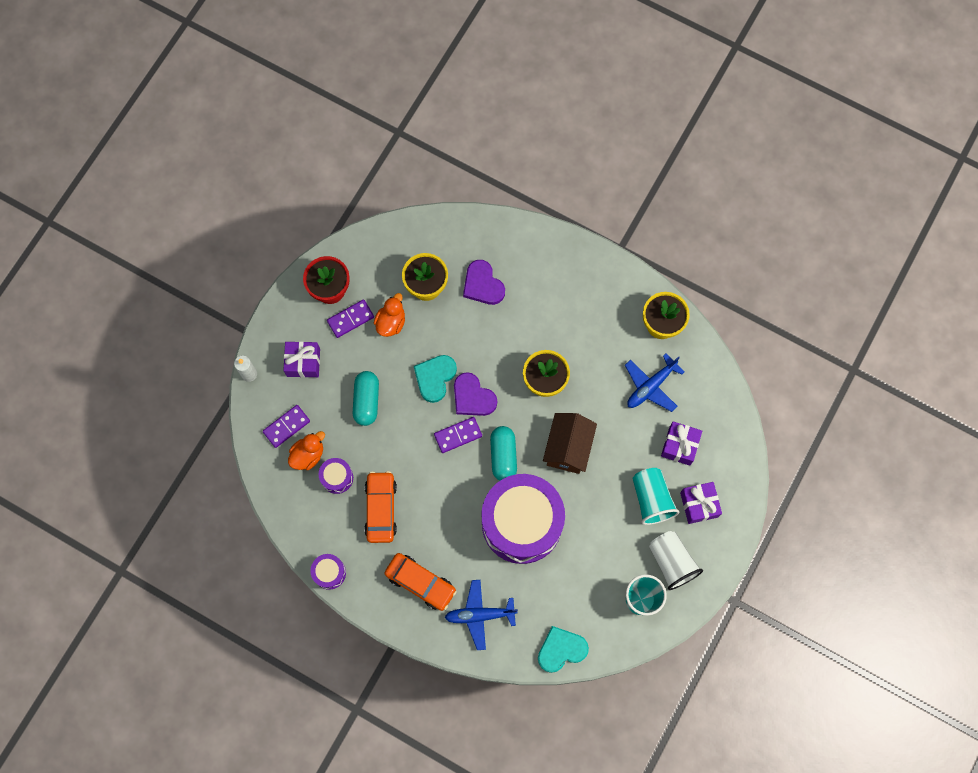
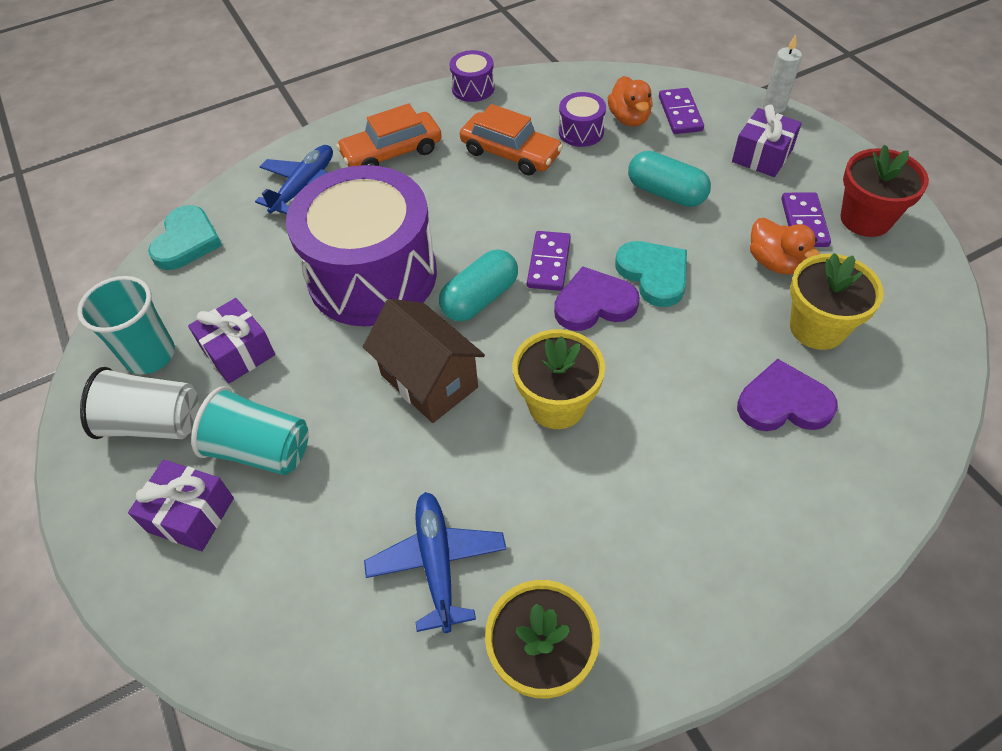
camera: 125 degrees right, 20 degrees down
(503, 456) = (480, 298): turquoise capsule -> turquoise capsule turned 75 degrees counterclockwise
(679, 446) = (302, 545): purple gift -> purple gift (238, 352)

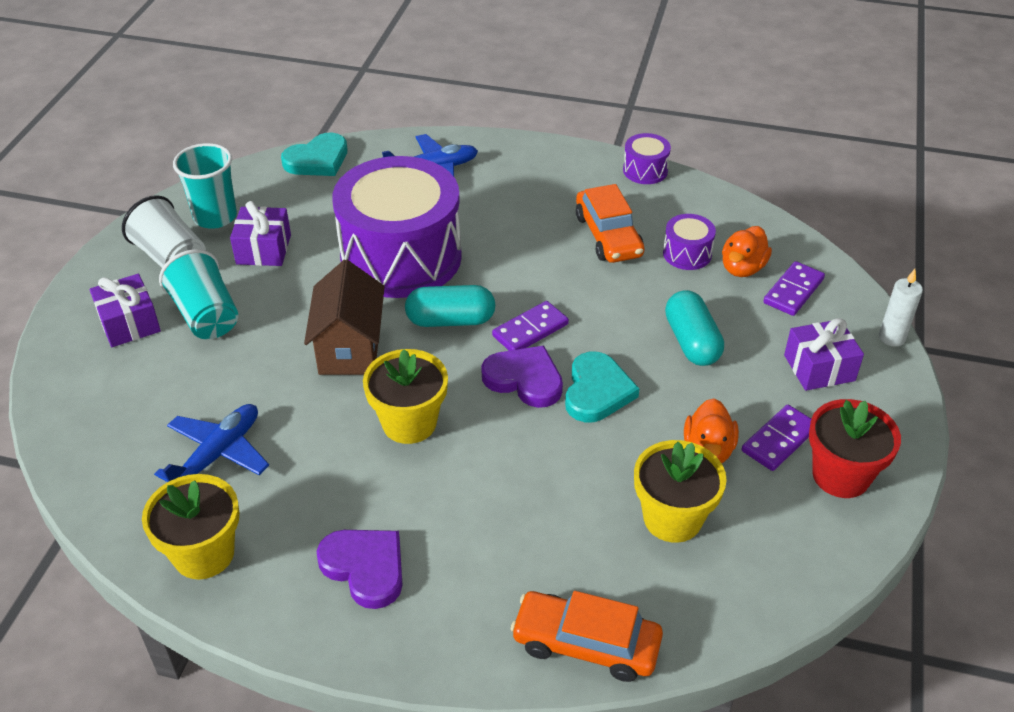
camera: 40 degrees right, 10 degrees down
(392, 152) = (522, 182): orange car -> orange car (586, 644)
(783, 403) = (568, 544): purple heart -> purple heart (365, 568)

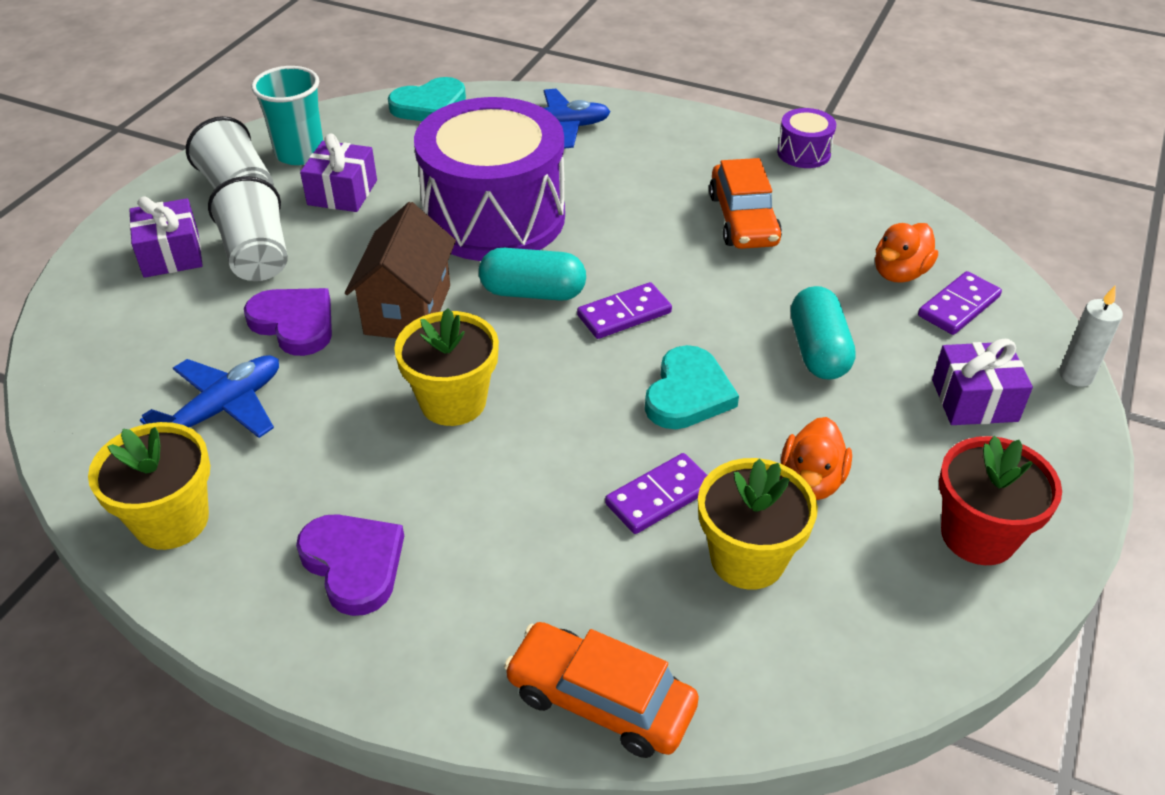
camera: 10 degrees right, 0 degrees up
(206, 316) = (257, 256): turquoise cup -> white cup
(524, 379) = (603, 369): purple heart -> purple heart (294, 323)
(687, 254) = (834, 249): purple drum -> none
(779, 440) = (905, 481): purple domino -> purple domino (659, 496)

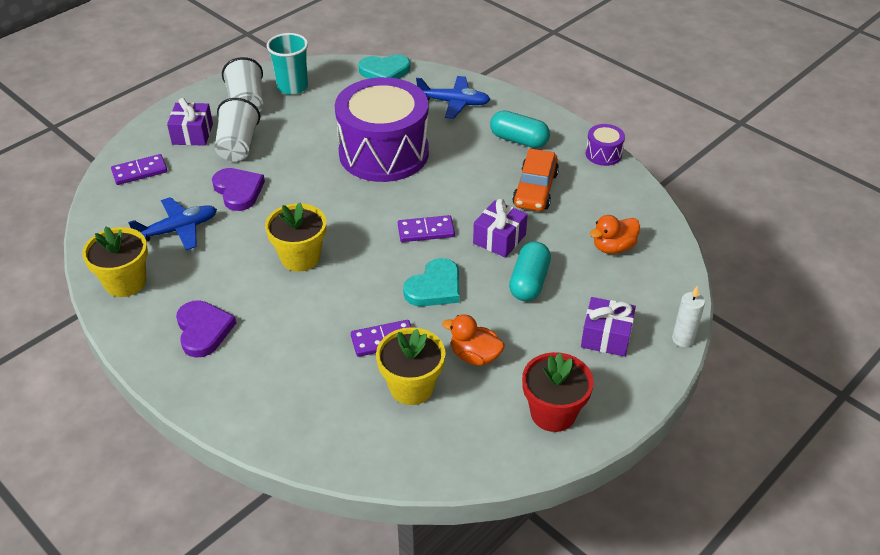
camera: 20 degrees right, 0 degrees up
(342, 192) = (304, 117): purple gift -> purple gift (499, 239)
(408, 309) = (304, 198): brown house -> none
(533, 292) = (380, 205): turquoise capsule -> turquoise capsule (519, 140)
(600, 700) = (290, 434): orange car -> none
(811, 481) = (474, 356): orange duck -> orange duck turned 75 degrees clockwise
(958, 306) = (637, 277): purple domino -> purple domino (139, 171)

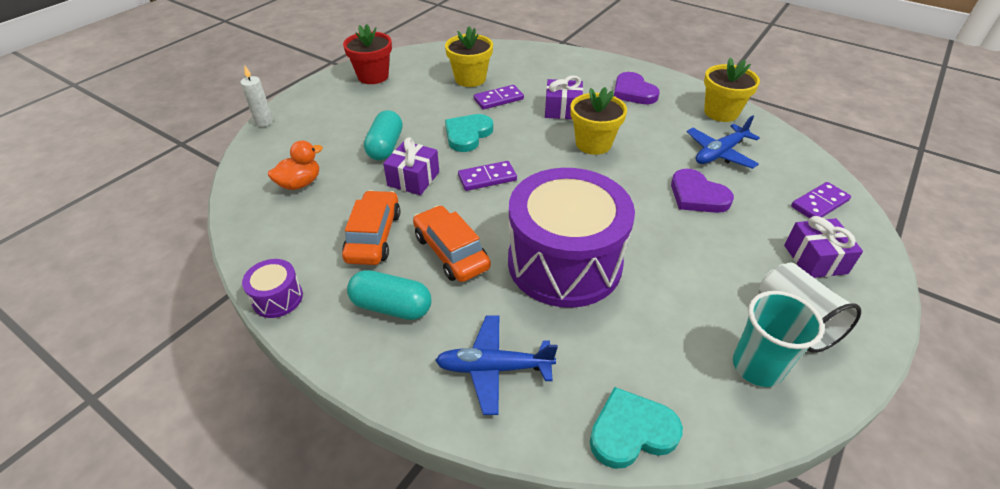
camera: 170 degrees right, 0 degrees up
(238, 146) = (745, 249): white cup -> none
(471, 170) = (451, 252): none -> orange car
(474, 356) = (428, 97): orange duck -> none
(606, 337) = (326, 117): purple gift -> purple gift (562, 110)

